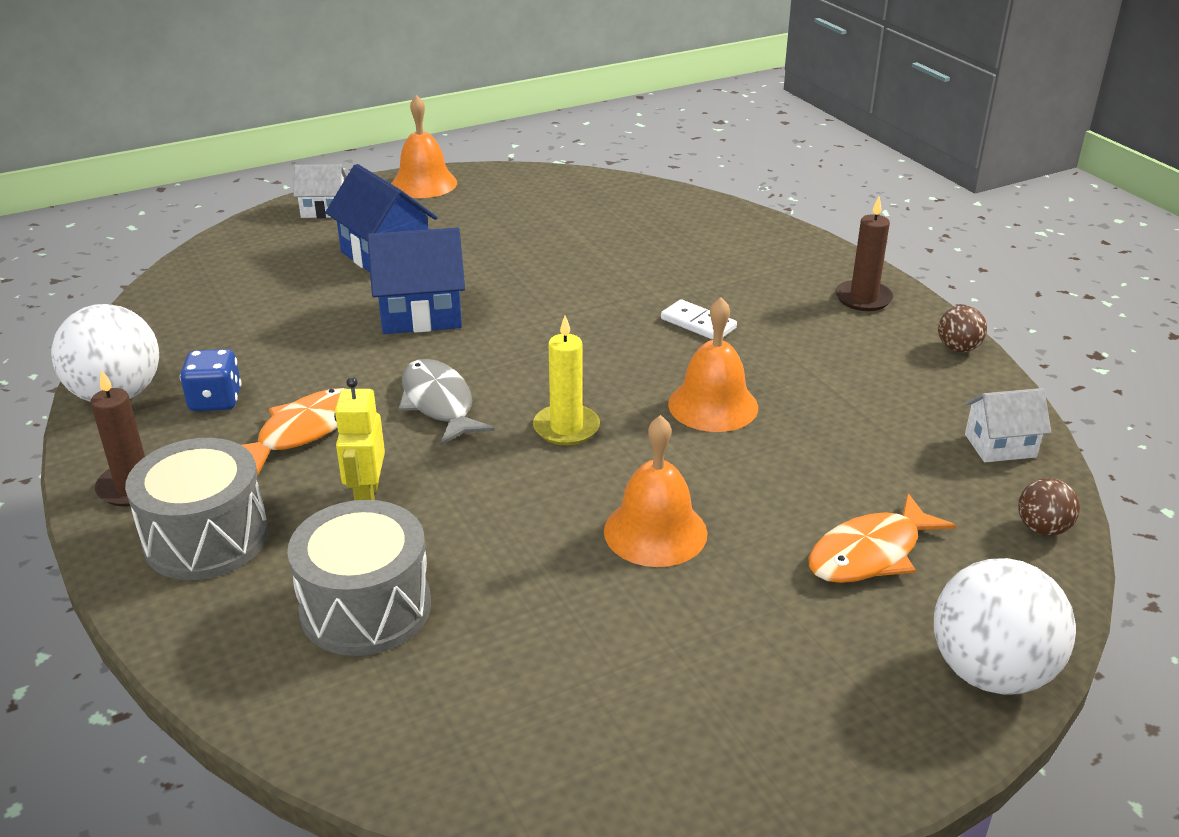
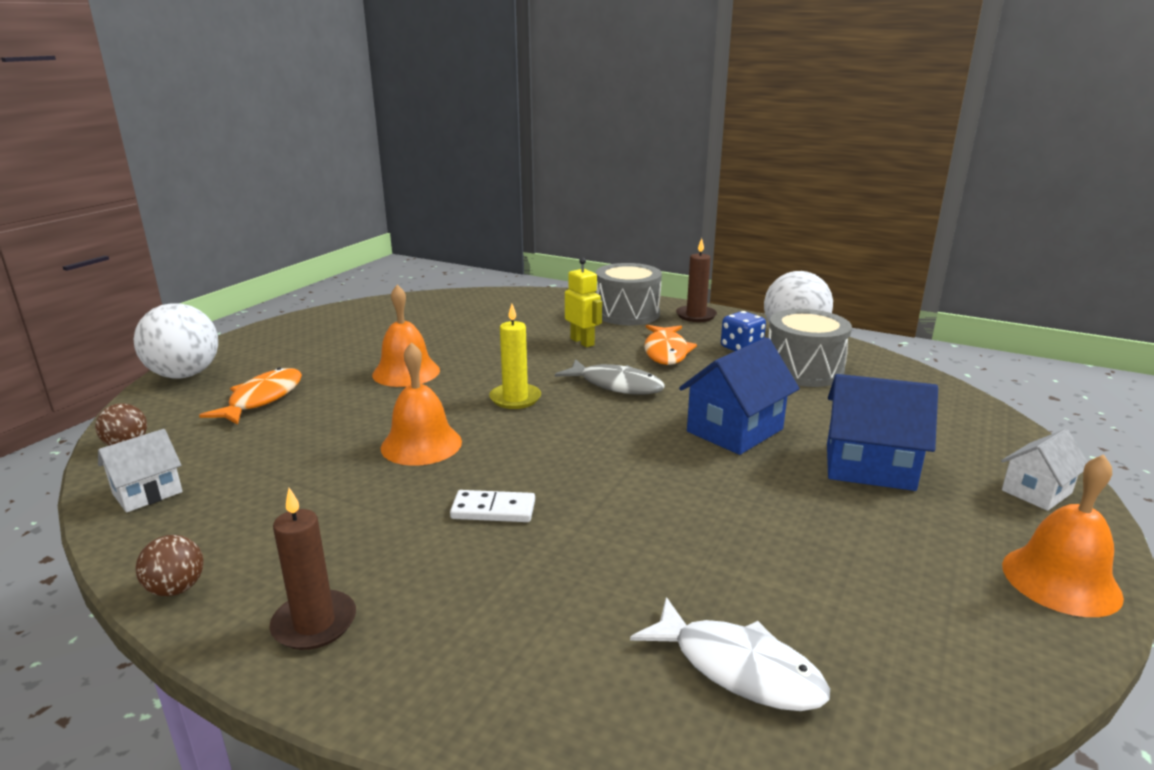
camera: 145 degrees right, 10 degrees down
(366, 607) = (520, 317): grey drum -> grey drum (803, 370)
(645, 212) = (738, 668): none -> white fish

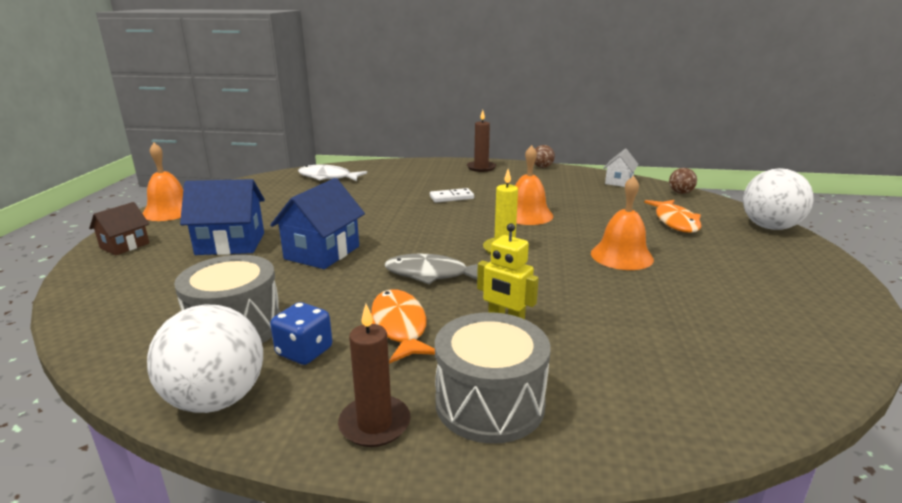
camera: 160 degrees right, 0 degrees up
(1036, 491) = (125, 246): white house -> brown house

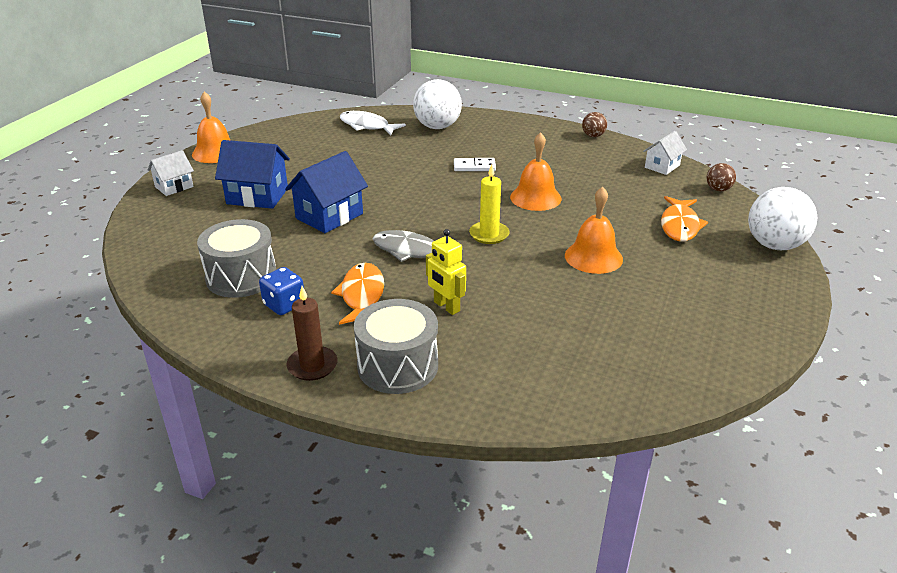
camera: 15 degrees right, 10 degrees up
(125, 246) = (174, 187): brown house -> white house
(216, 399) = (215, 330): white ball -> white ball (437, 127)
(481, 168) = (527, 129): brown candle -> none

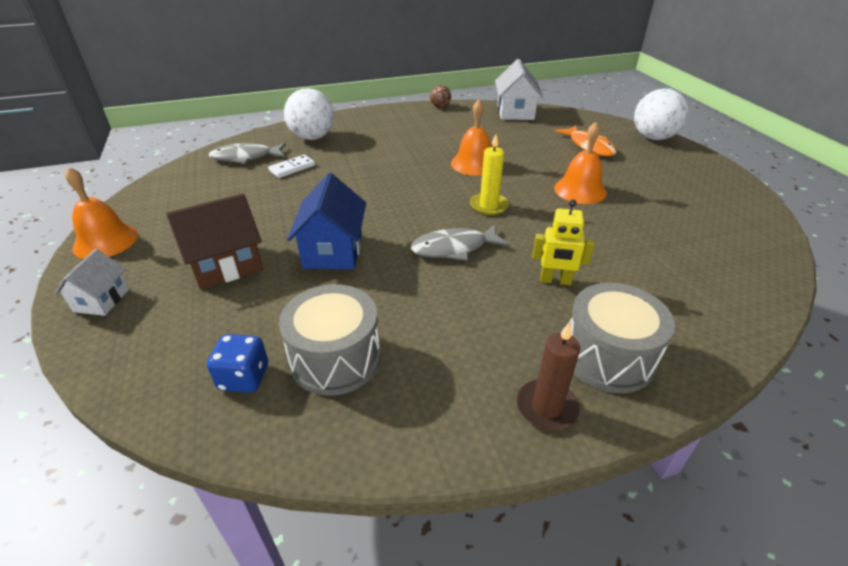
camera: 40 degrees left, 5 degrees up
(257, 196) = (226, 265): blue house -> brown house
(284, 305) = (425, 362): blue dice -> blue dice (244, 377)
(362, 295) = (478, 309): orange fish -> none
(367, 126) = (245, 157): white fish -> grey fish
(474, 167) = (392, 158): white domino -> white domino (292, 168)
(662, 166) = (515, 112): white house -> white house, size x1.64
(718, 189) = (569, 115): brown ball -> none

